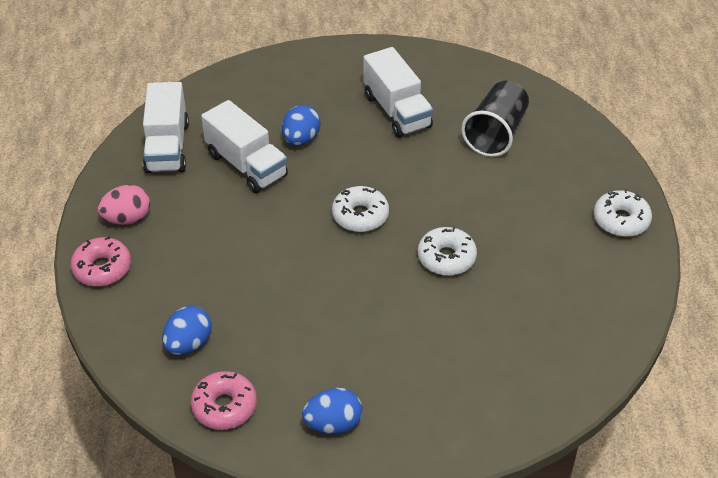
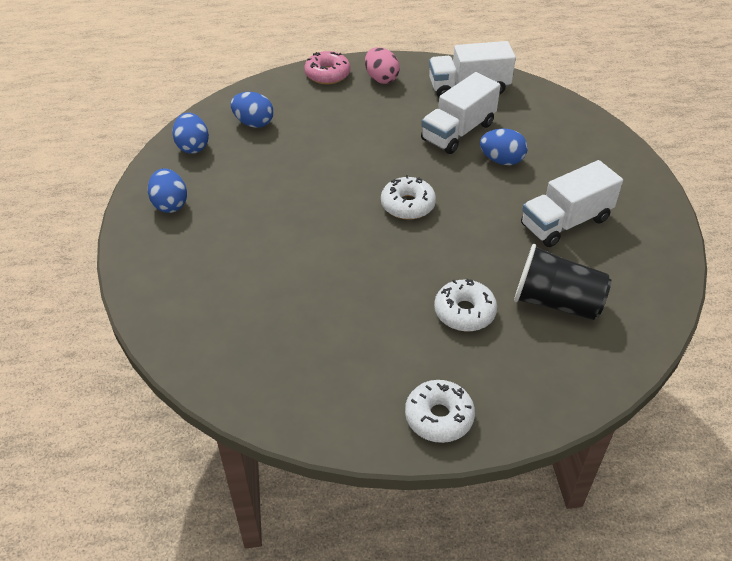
camera: 85 degrees right, 0 degrees up
(224, 406) = (193, 146): pink donut -> blue egg
(446, 258) = (360, 266): white donut -> white donut (464, 312)

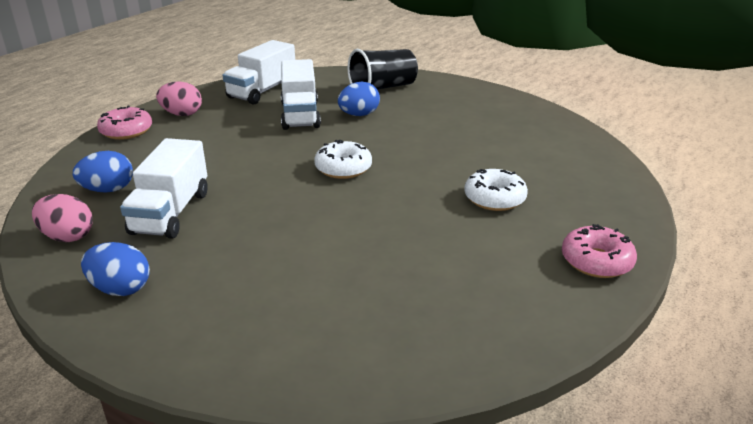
camera: 50 degrees left, 15 degrees down
(193, 146) = (68, 237): blue egg -> pink egg
(439, 417) = (596, 261): white donut -> pink donut
(556, 302) = (529, 160): black cup -> black cup (382, 88)
(565, 222) = (456, 123): white truck -> white truck (171, 213)

